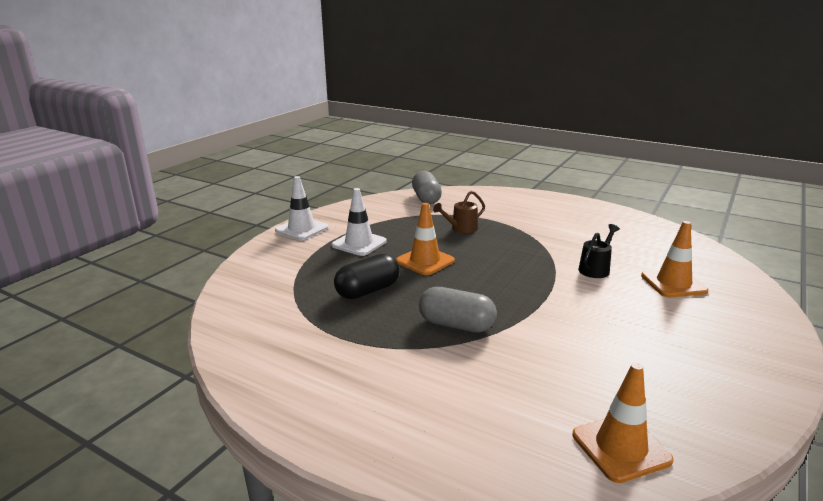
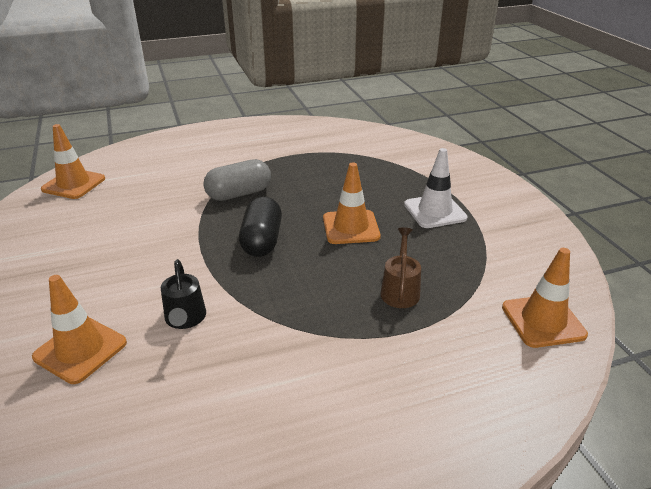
camera: 130 degrees right, 10 degrees up
(301, 229) = (508, 196): white traffic cone -> none
(367, 291) = (337, 182): black capsule -> black capsule (262, 241)
(426, 198) = (543, 321): grey capsule -> orange traffic cone

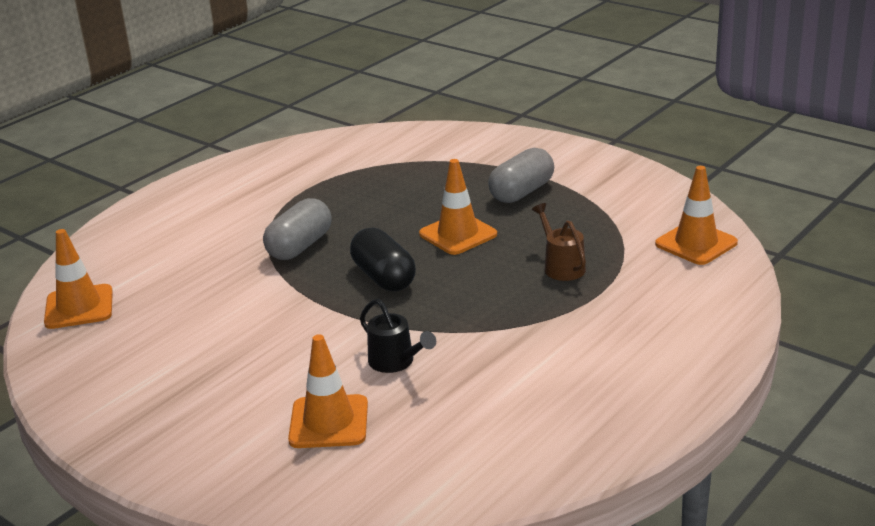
camera: 30 degrees left, 5 degrees down
(435, 211) = (522, 192): white traffic cone -> grey capsule

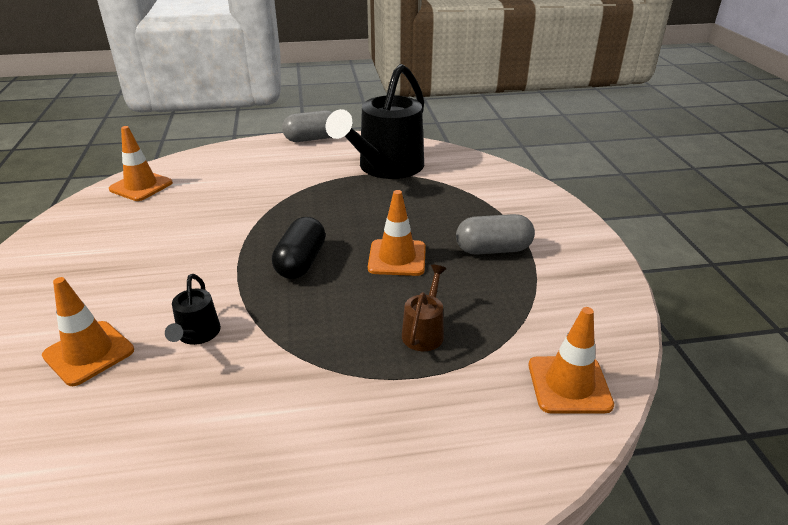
camera: 40 degrees right, 5 degrees up
(300, 246) = (296, 211): grey capsule -> grey capsule (312, 139)
(317, 175) = (385, 168): none -> black watering can

